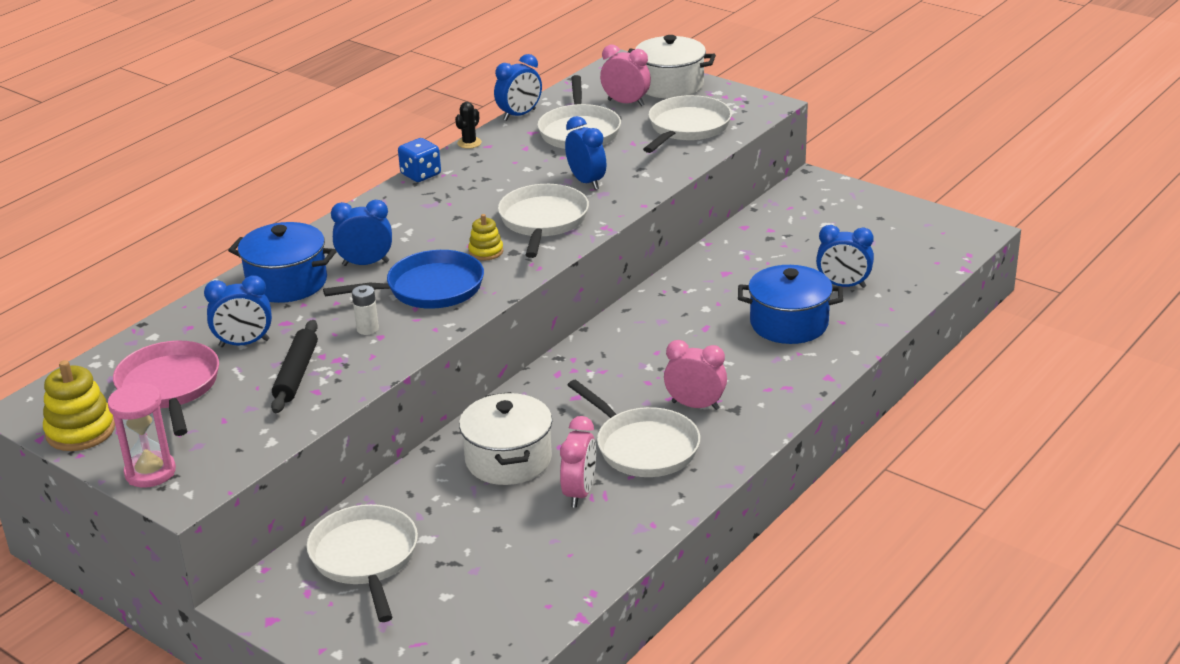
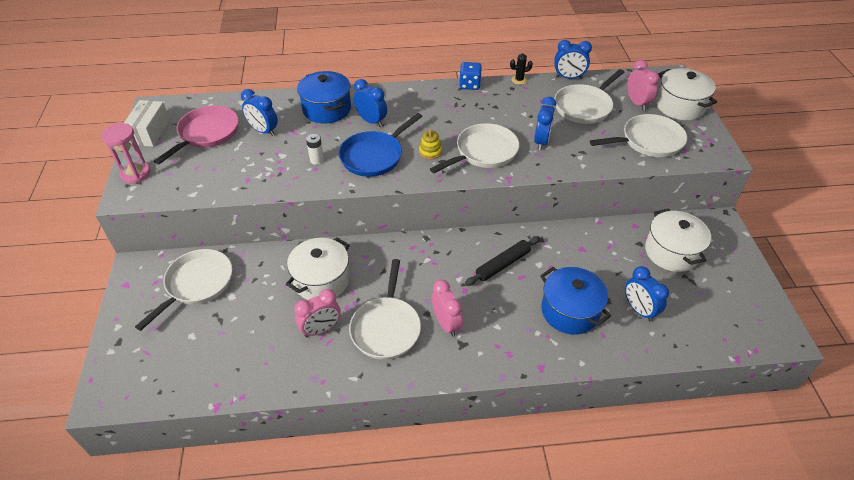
camera: 45 degrees right, 15 degrees up
(80, 431) = (150, 132): yellow stacking toy -> white box
(296, 374) = (255, 164): black rolling pin -> black rolling pin (502, 264)
(429, 289) = (374, 156): blue pan -> blue pan turned 105 degrees clockwise
(806, 227) = (671, 252): none -> white pot

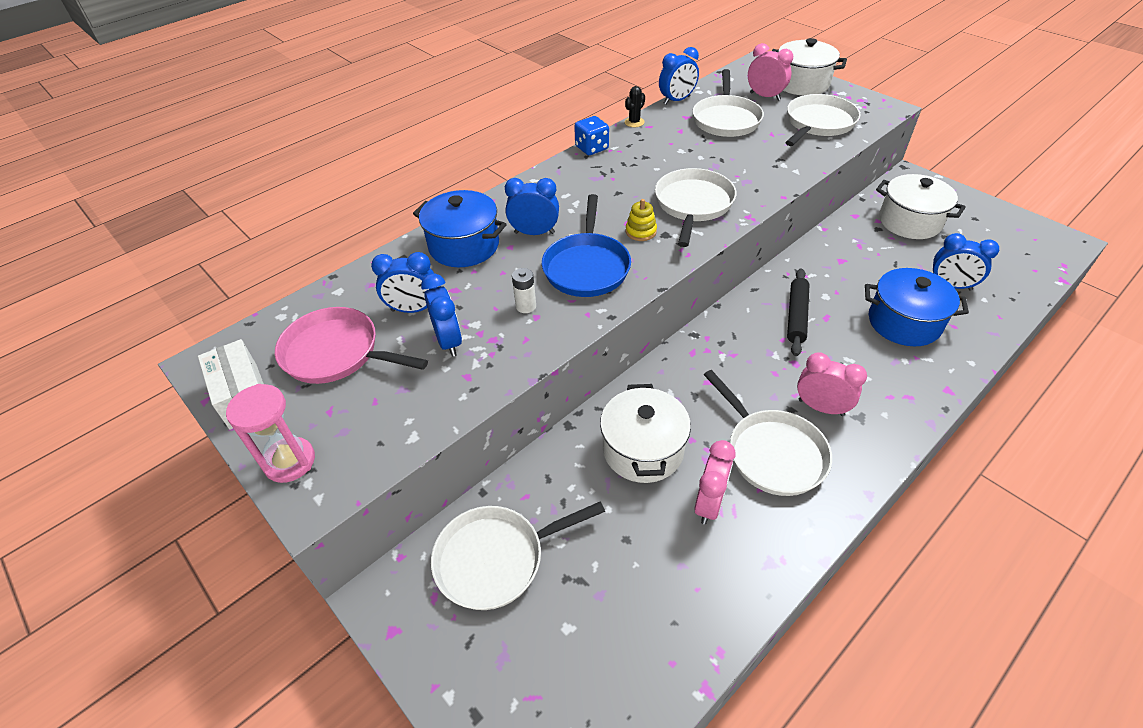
camera: 35 degrees left, 0 degrees up
(197, 284) = (496, 559): white pan -> white pan turned 105 degrees counterclockwise
(207, 134) = (336, 353): pink pan -> pink pan turned 60 degrees counterclockwise
(541, 141) = (732, 168): blue clock -> blue clock (449, 341)

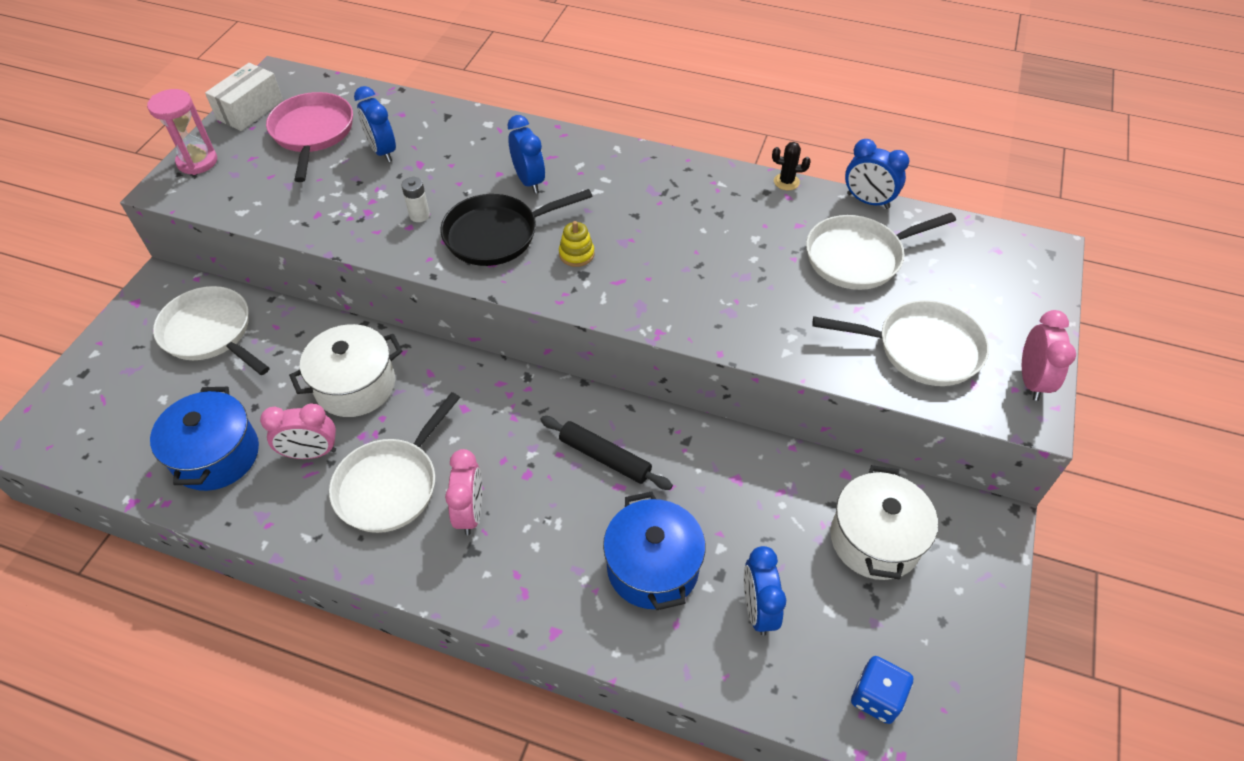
camera: 60 degrees right, 5 degrees up
(449, 341) = (353, 187): blue clock -> none
(464, 246) = (483, 144): blue pot -> blue pot (216, 455)
(586, 267) = (497, 234): blue pan -> black pan
(591, 148) = (706, 167): blue dice -> blue dice (876, 697)
(693, 205) = (651, 280): white pan -> none
(765, 96) = (950, 278): pink clock -> pink clock (1031, 381)
(796, 316) = (604, 457): black rolling pin -> black rolling pin turned 45 degrees clockwise
(801, 83) = (1021, 307): white pot -> none

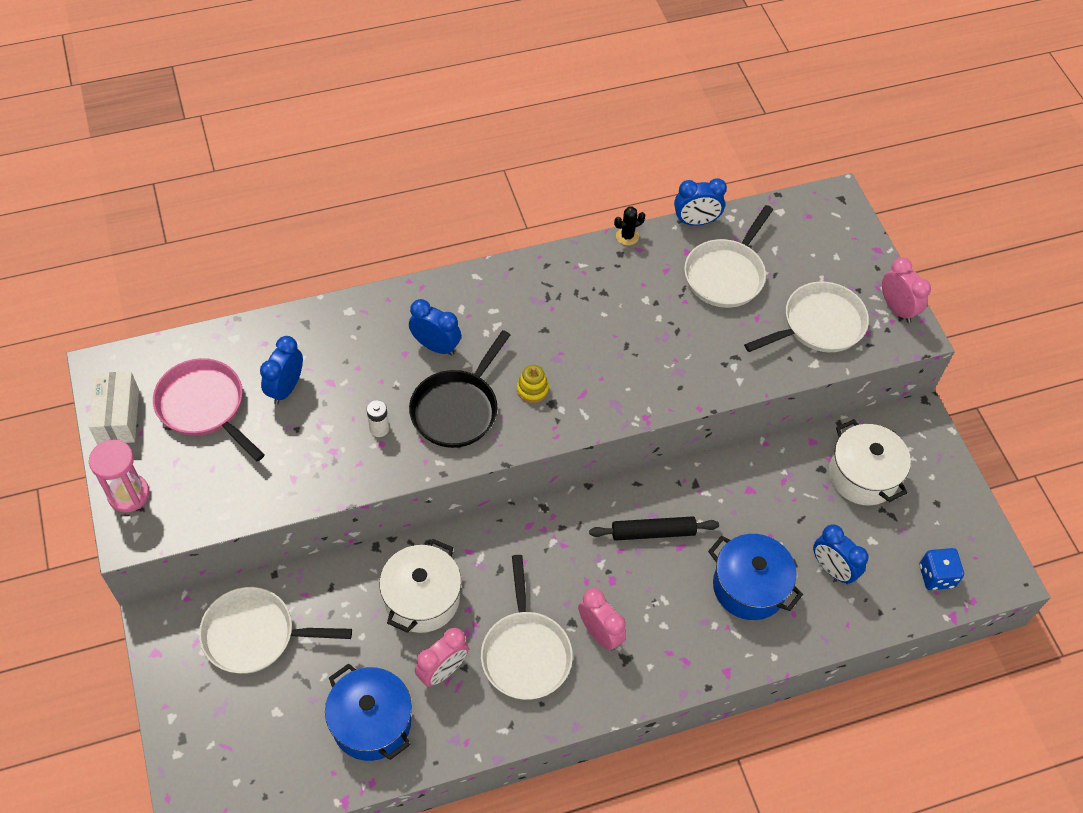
camera: 40 degrees left, 5 degrees up
(382, 151) = (286, 388): blue clock -> blue clock turned 90 degrees clockwise

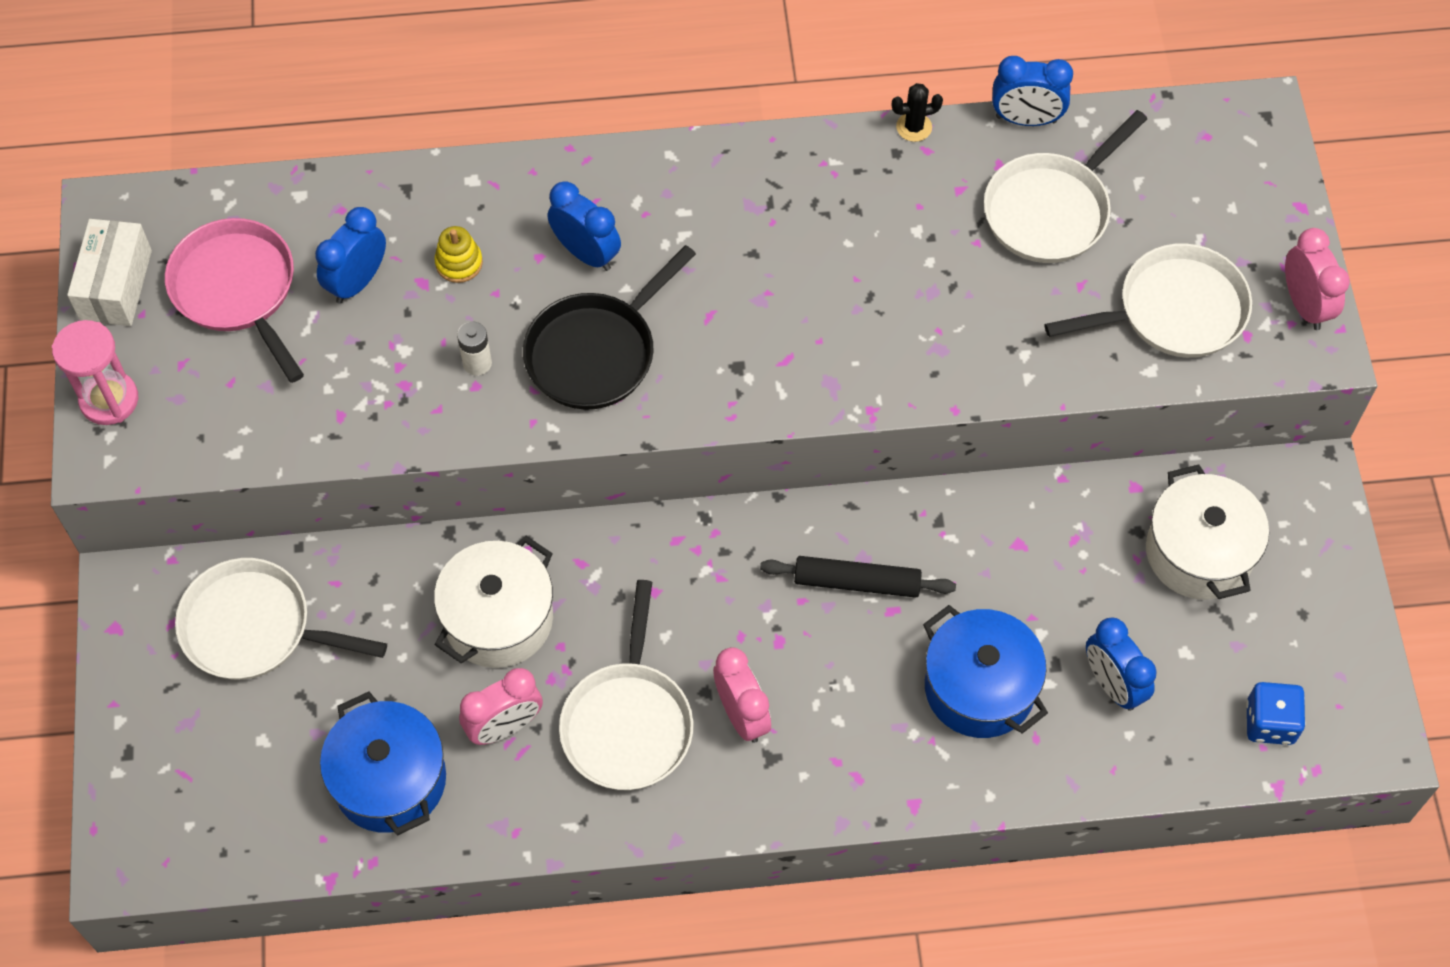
camera: 15 degrees right, 5 degrees up
(532, 389) = (713, 341): yellow stacking toy -> yellow stacking toy (459, 263)

